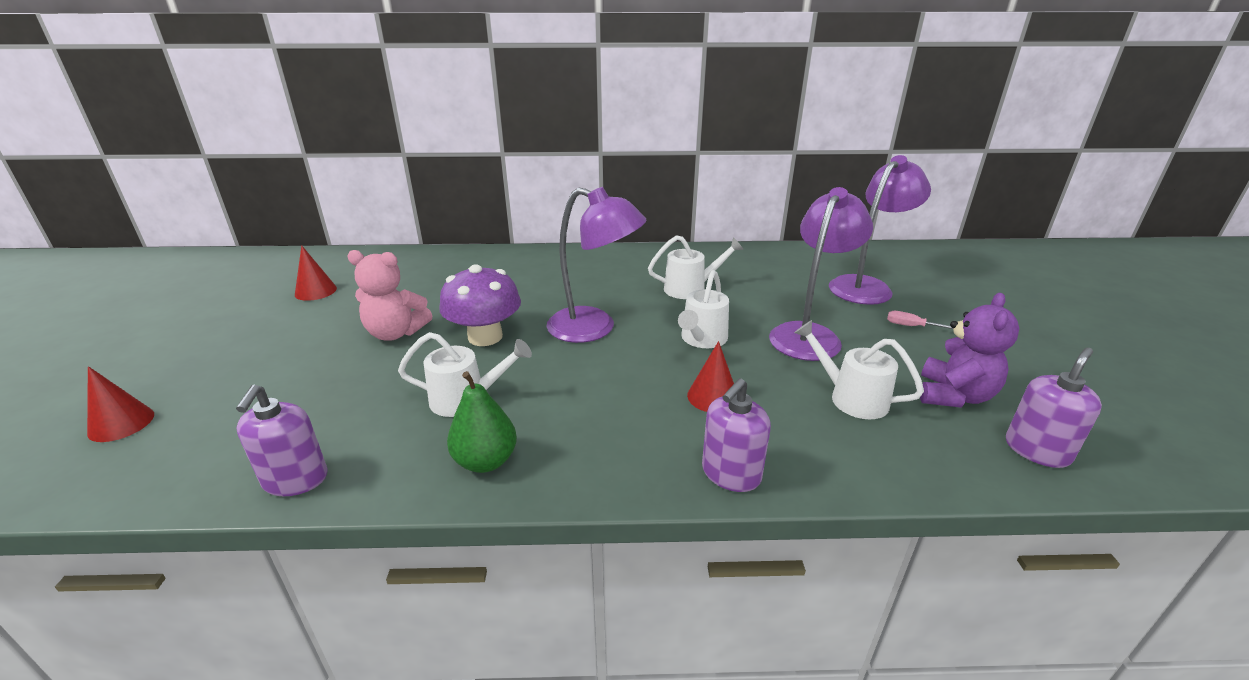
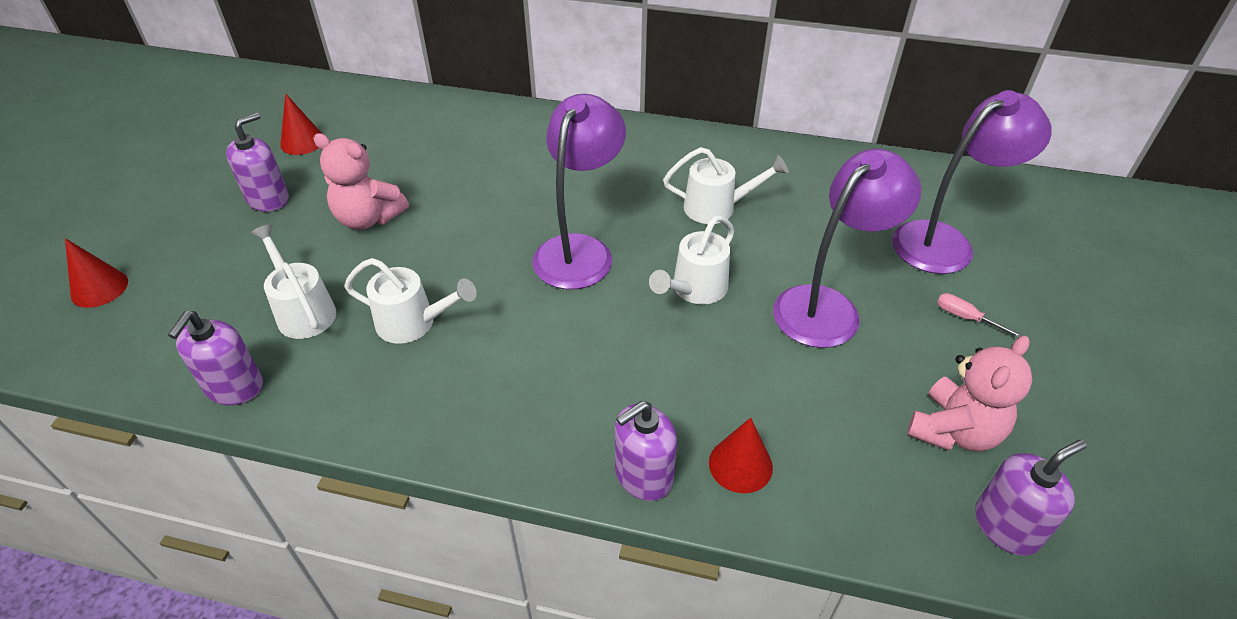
camera: 15 degrees right, 15 degrees up
(293, 333) = (268, 199): none -> purple soap dispenser
(485, 337) = (458, 241): purple mushroom -> none
(485, 461) = (408, 405): green pear -> none
(594, 328) = (579, 250): purple lamp -> purple lamp turned 105 degrees counterclockwise
(713, 396) = (670, 373): red cone -> red cone (740, 464)
(850, 397) = (826, 407): white watering can -> white watering can (303, 310)
(954, 395) = (954, 431): purple teddy bear -> pink teddy bear

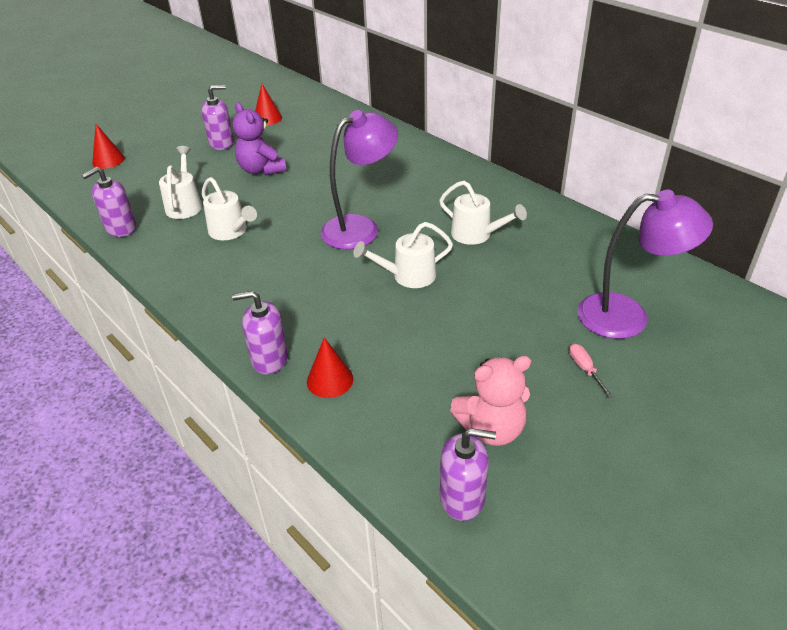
camera: 35 degrees right, 5 degrees down
(368, 218) = (261, 170): pink teddy bear -> purple teddy bear
(827, 306) = (487, 320): purple lamp -> none

